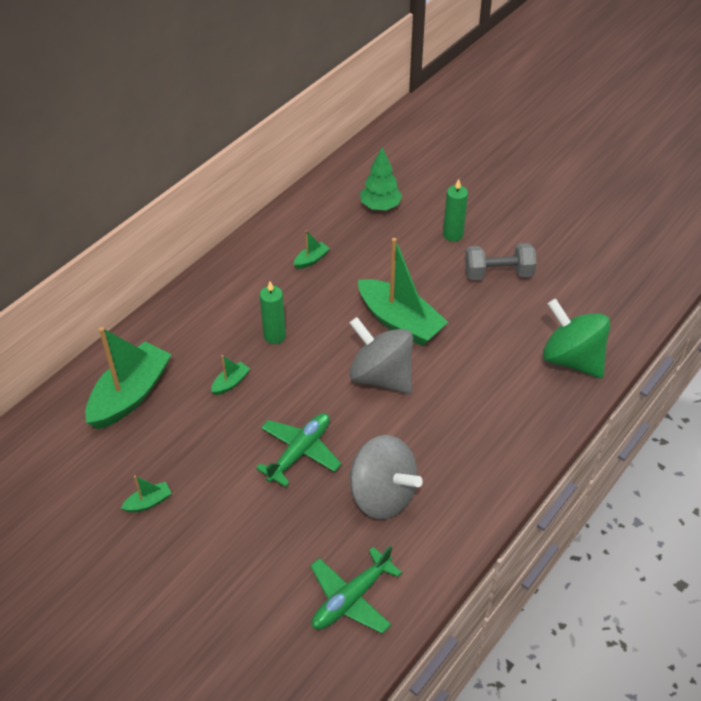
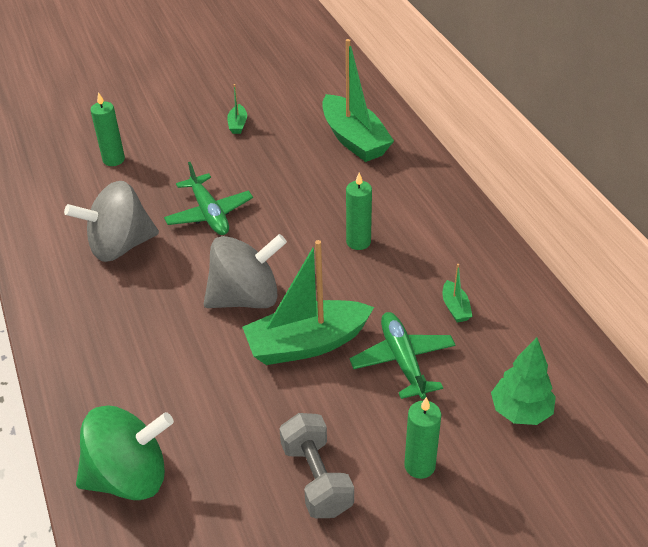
camera: 120 degrees right, 5 degrees down
(231, 383) = (321, 197): green boat -> none
(266, 582) = (113, 160): none -> green candle
(351, 599) = (55, 195): green plane -> green plane (402, 360)
(498, 273) = (316, 478): grey dumbbell -> grey dumbbell turned 45 degrees counterclockwise

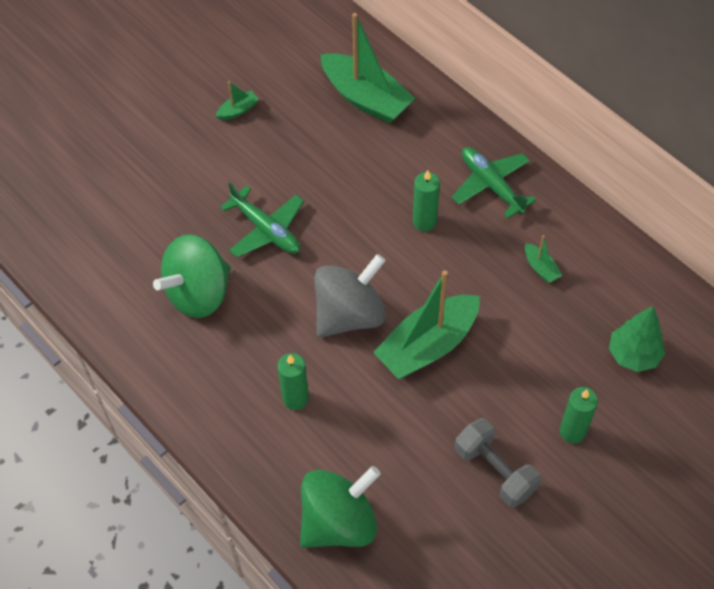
camera: 20 degrees left, 15 degrees up
(113, 160) = (132, 191): green candle -> green candle (295, 398)
(120, 246) = (198, 293): grey spinning top -> green spinning top
(238, 124) = (238, 110): green boat -> green boat turned 105 degrees counterclockwise
(402, 360) = (517, 336): green plane -> green plane (491, 185)

